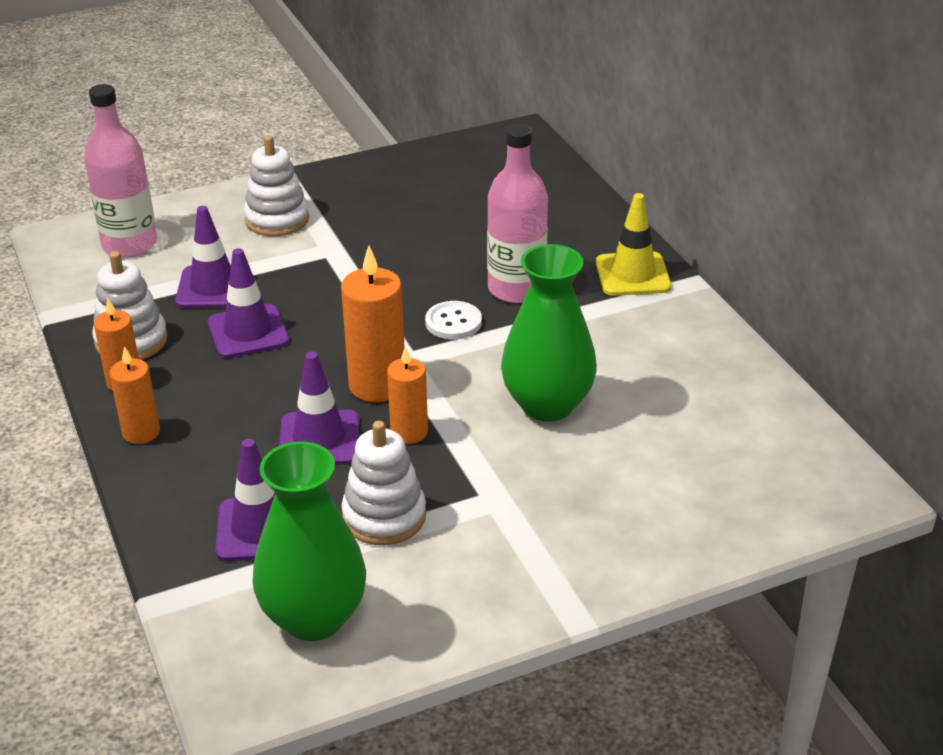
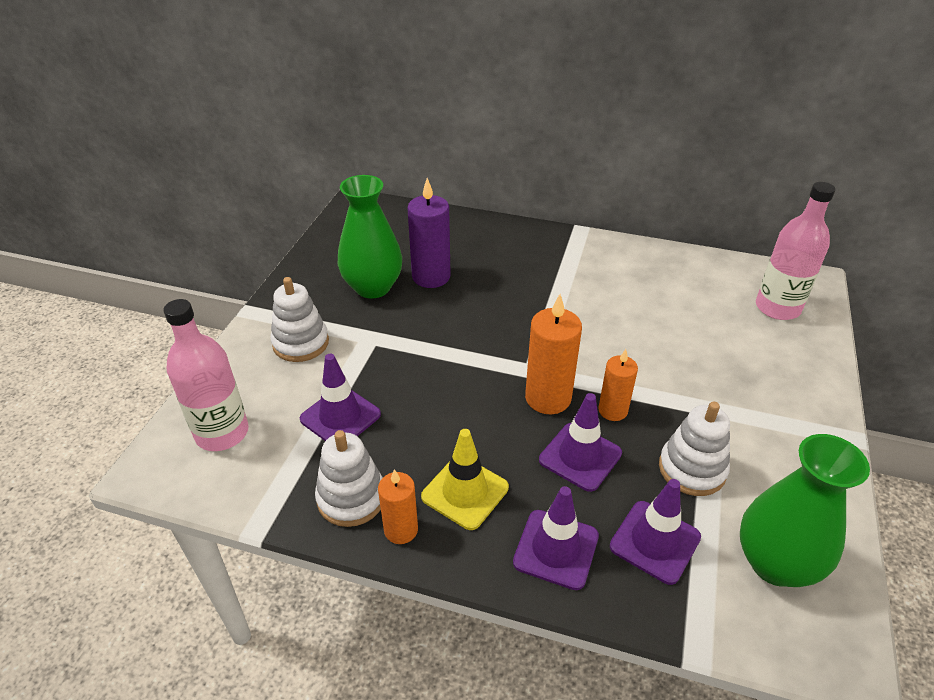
camera: 50 degrees left, 5 degrees up
(141, 432) = (476, 552): orange candle -> none
(248, 332) = (417, 427): purple traffic cone -> purple traffic cone (556, 549)
(453, 322) = (517, 330): white button -> none
(466, 234) = (431, 277): none -> purple candle
(516, 289) = (512, 289): pink bottle -> pink bottle (777, 308)
(547, 405) = (640, 339): green vase -> green vase (373, 287)
(632, 275) = (549, 243): yellow traffic cone -> yellow traffic cone (465, 492)

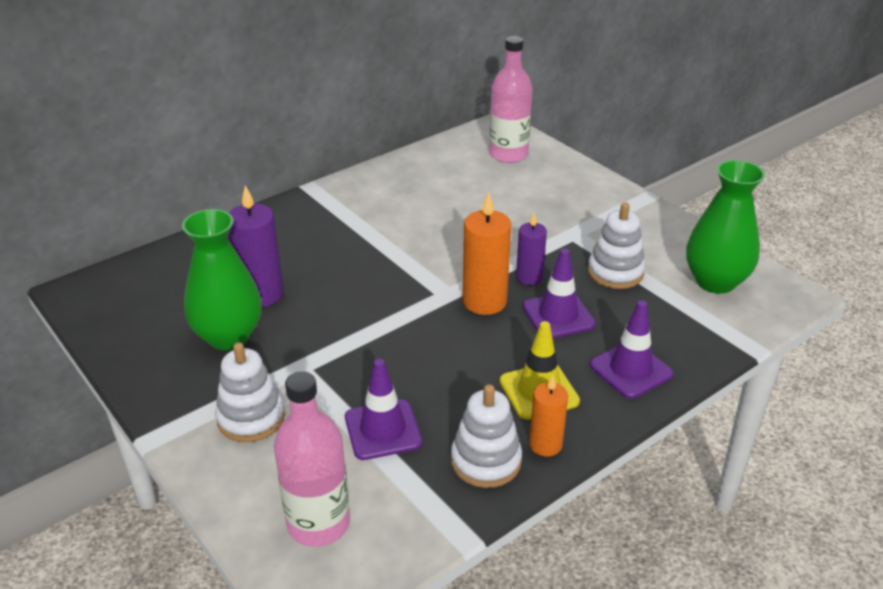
camera: 55 degrees left, 5 degrees down
(612, 410) = (529, 277): orange candle -> purple candle
(655, 542) = (661, 321): purple traffic cone -> none

